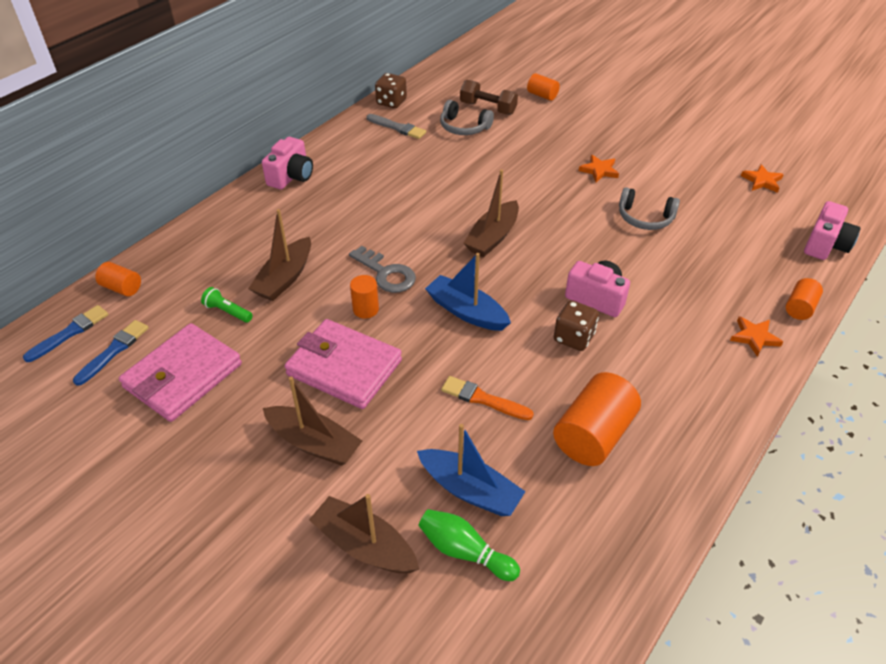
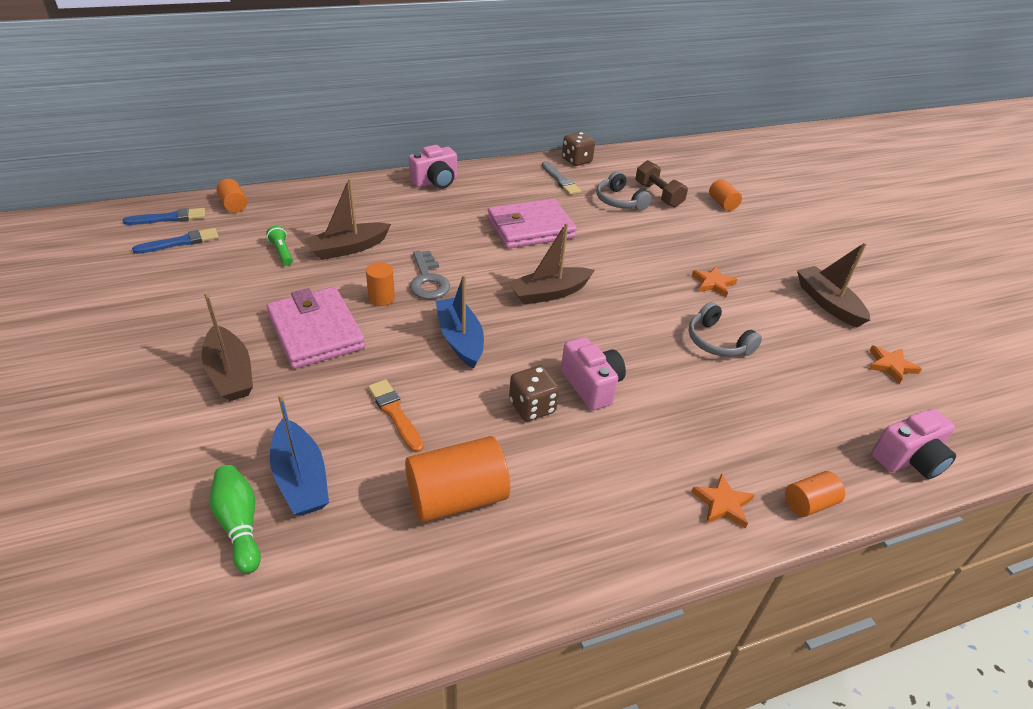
camera: 30 degrees right, 5 degrees down
(183, 376) = (202, 280): pink wallet -> pink wallet (530, 228)
(364, 545) = (175, 470): brown boat -> brown boat (827, 303)

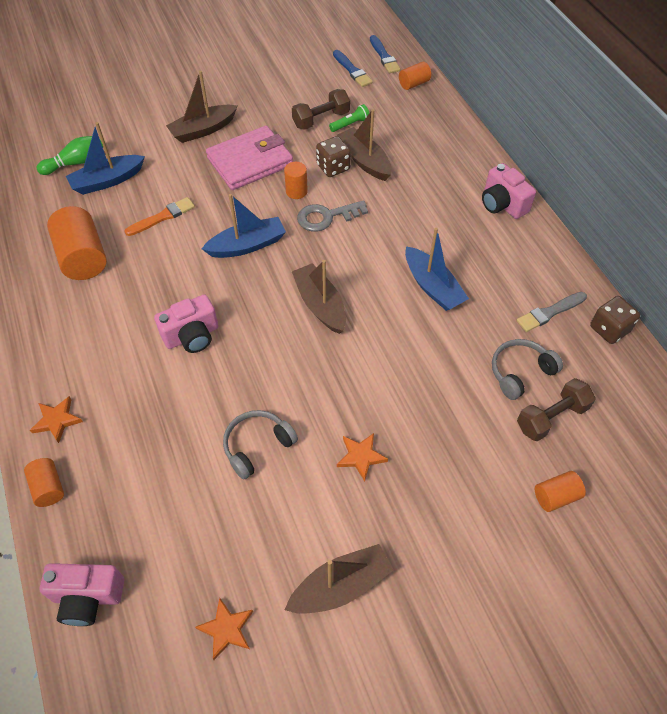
camera: 90 degrees right, 15 degrees up
(262, 272) = (321, 119): none -> brown dumbbell
(530, 228) = (432, 287): pink wallet -> blue boat
(532, 407) = (167, 296): brown dice -> brown dice (333, 167)
(908, 459) = (88, 597): pink camera -> pink camera turned 60 degrees counterclockwise

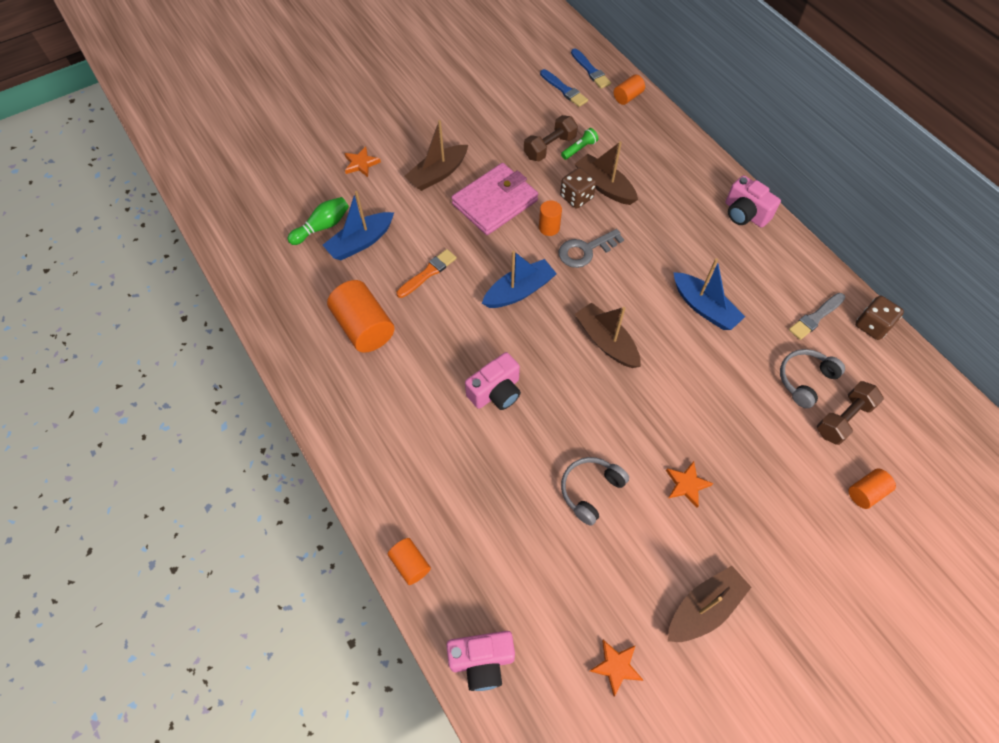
camera: 10 degrees left, 5 degrees up
(57, 420) = (395, 497): orange star -> orange star (361, 164)

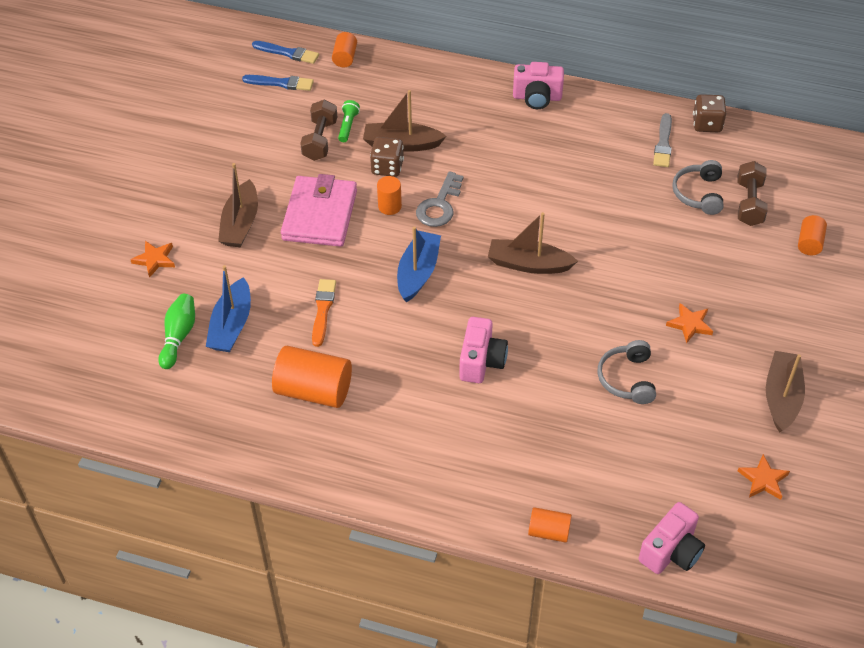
camera: 40 degrees left, 10 degrees down
(704, 308) = (577, 189): blue boat -> none

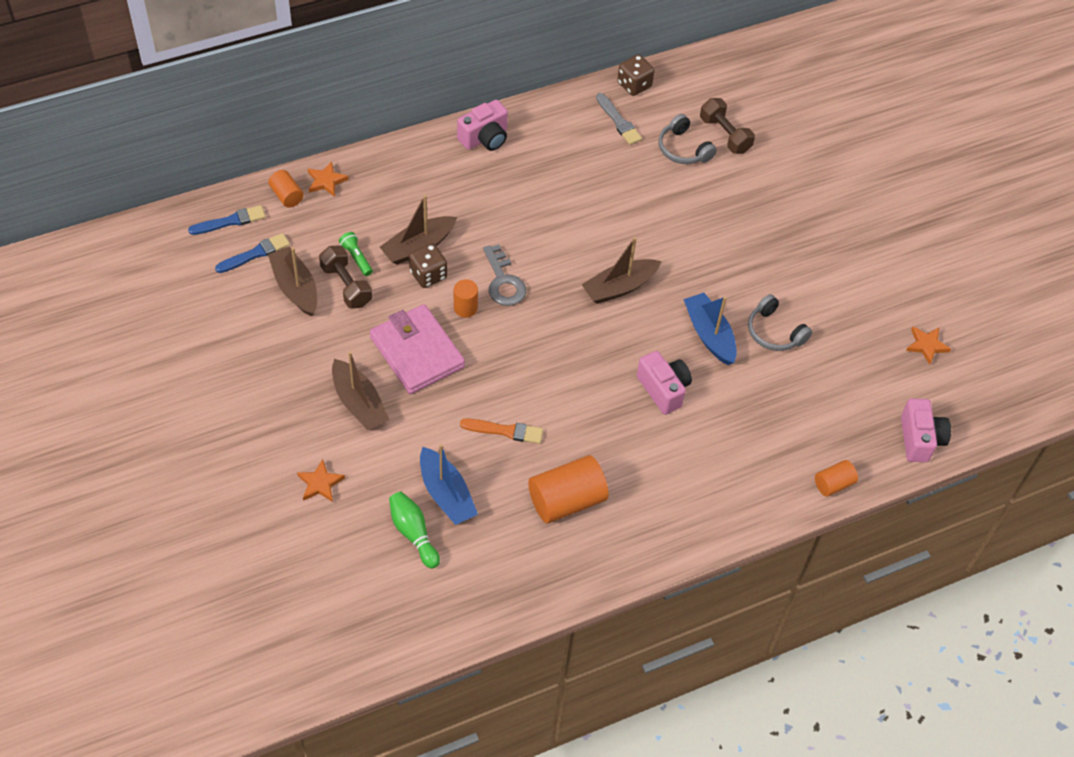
camera: 45 degrees left, 5 degrees up
(323, 310) = (505, 431): orange brush -> orange brush turned 135 degrees clockwise
(418, 272) = (545, 349): blue boat -> blue boat (709, 334)
(690, 324) = (775, 260): orange star -> orange star (326, 181)
(781, 397) = (883, 275): brown boat -> brown boat (295, 288)
(809, 243) = (793, 142): orange cylinder -> none

